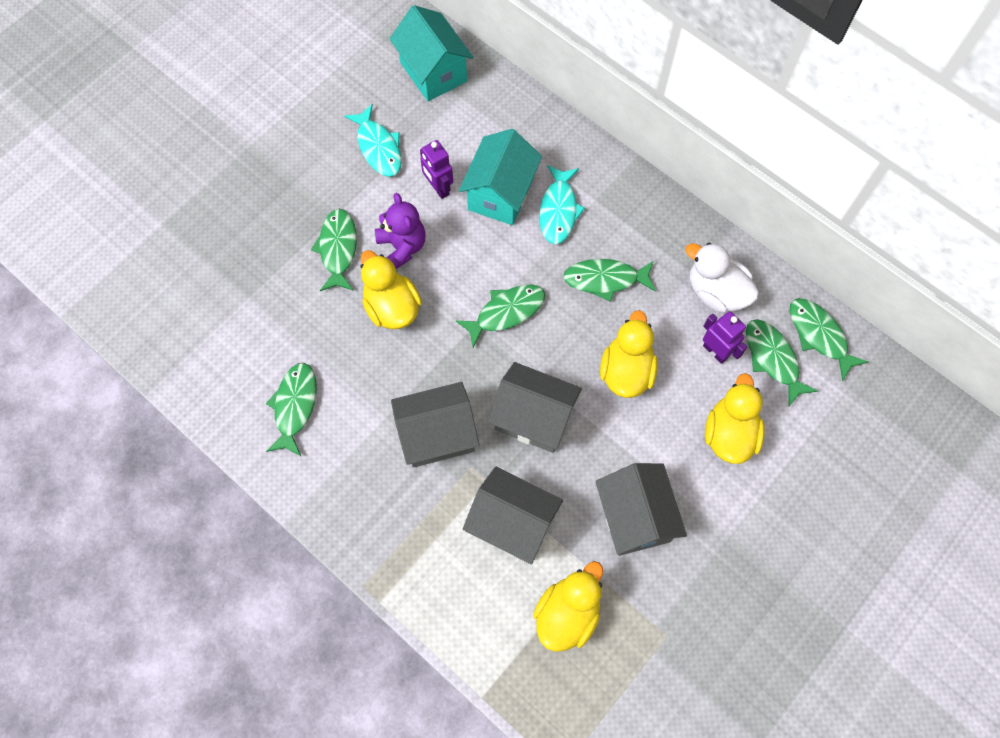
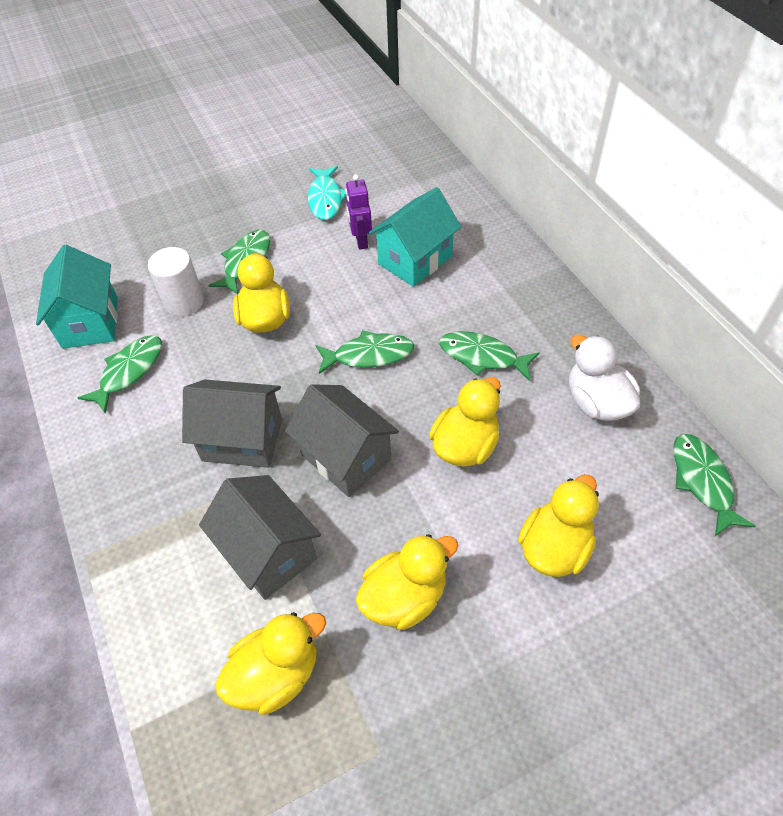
camera: 25 degrees right, 15 degrees down
(303, 314) = (184, 302): none -> white cylinder
(402, 247) = (302, 276): purple teddy bear -> none
(433, 72) = (403, 159): turquoise house -> turquoise house (90, 322)
(558, 210) = (464, 287): turquoise fish -> none
(634, 517) = (405, 597): grey house -> yellow duck
(715, 351) = (573, 458): purple robot -> none
(773, 359) = (637, 487): green fish -> none

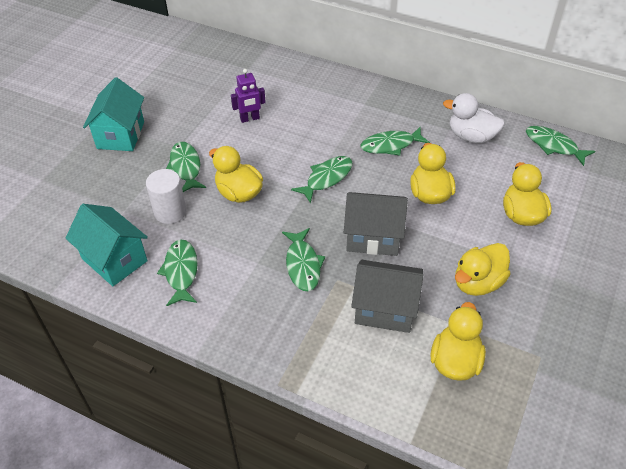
camera: 40 degrees left, 5 degrees down
(242, 440) = (303, 265): grey house -> green fish
(325, 199) = (198, 105): turquoise fish -> none
(361, 241) = (250, 119): purple robot -> purple robot turned 60 degrees counterclockwise
(405, 597) = (477, 283): yellow duck -> yellow duck turned 150 degrees counterclockwise
(415, 260) = (296, 113): turquoise house -> turquoise house (120, 135)

